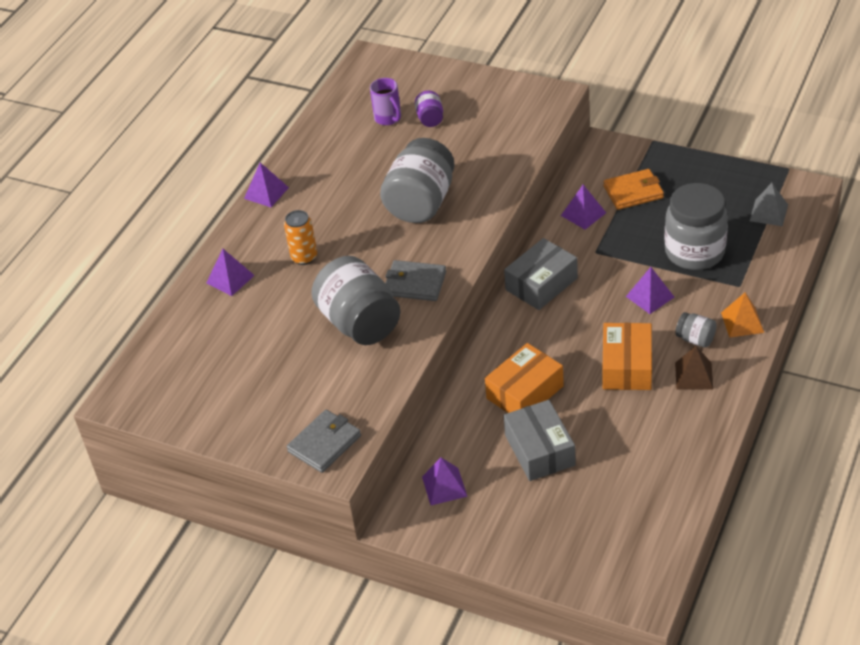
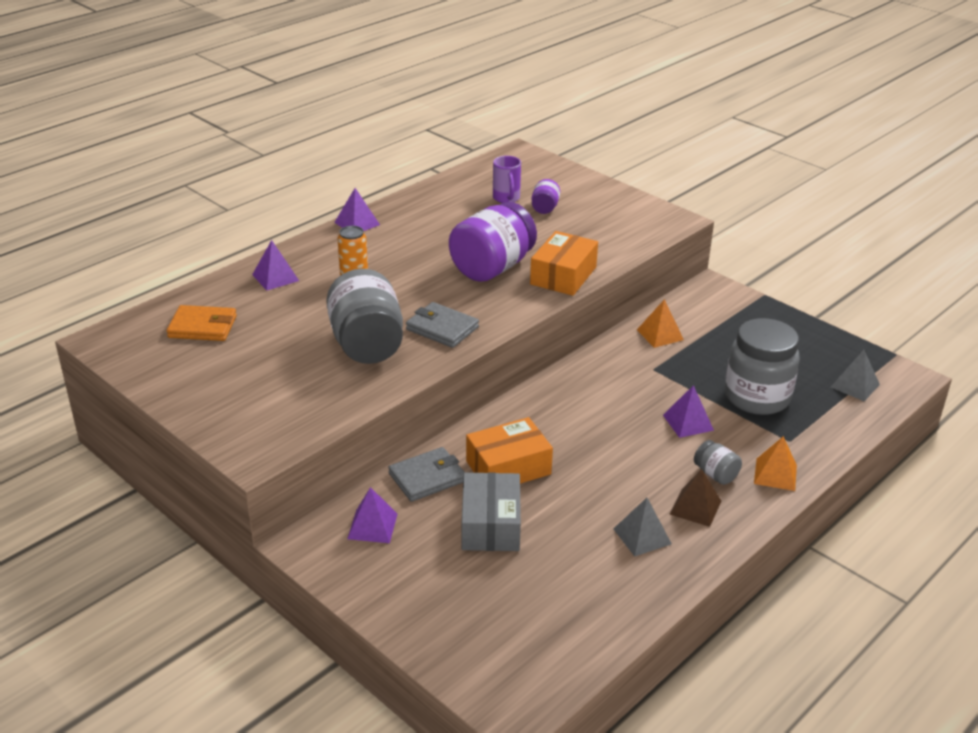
camera: 15 degrees right, 10 degrees down
(324, 443) = (259, 434): grey wallet -> grey wallet (427, 477)
(421, 203) = (492, 268): grey jar -> purple jar
(541, 284) = (583, 380): grey box -> none
(583, 214) = (660, 334): purple pyramid -> orange pyramid
(627, 366) = (628, 477): orange box -> orange box (563, 275)
(633, 192) = (721, 330): orange wallet -> orange wallet (202, 327)
(665, 417) = (642, 536): none -> grey pyramid

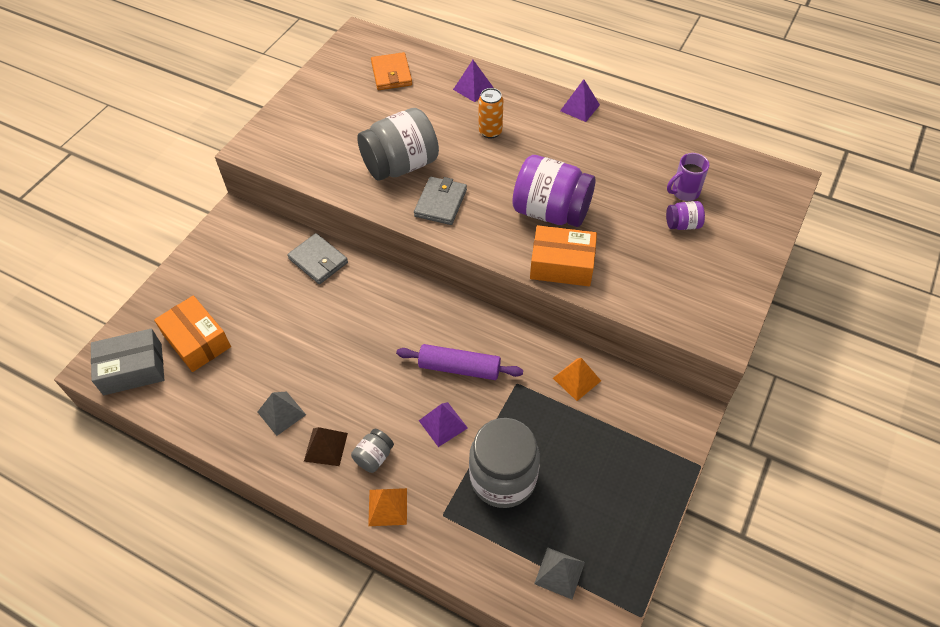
camera: 75 degrees right, 20 degrees up
(372, 526) = (259, 245): purple pyramid -> none
(490, 524) = (274, 311): grey box -> grey box (133, 369)
(508, 467) = (343, 307): orange box -> orange box (197, 341)
(623, 400) = (459, 368): none -> purple rolling pin

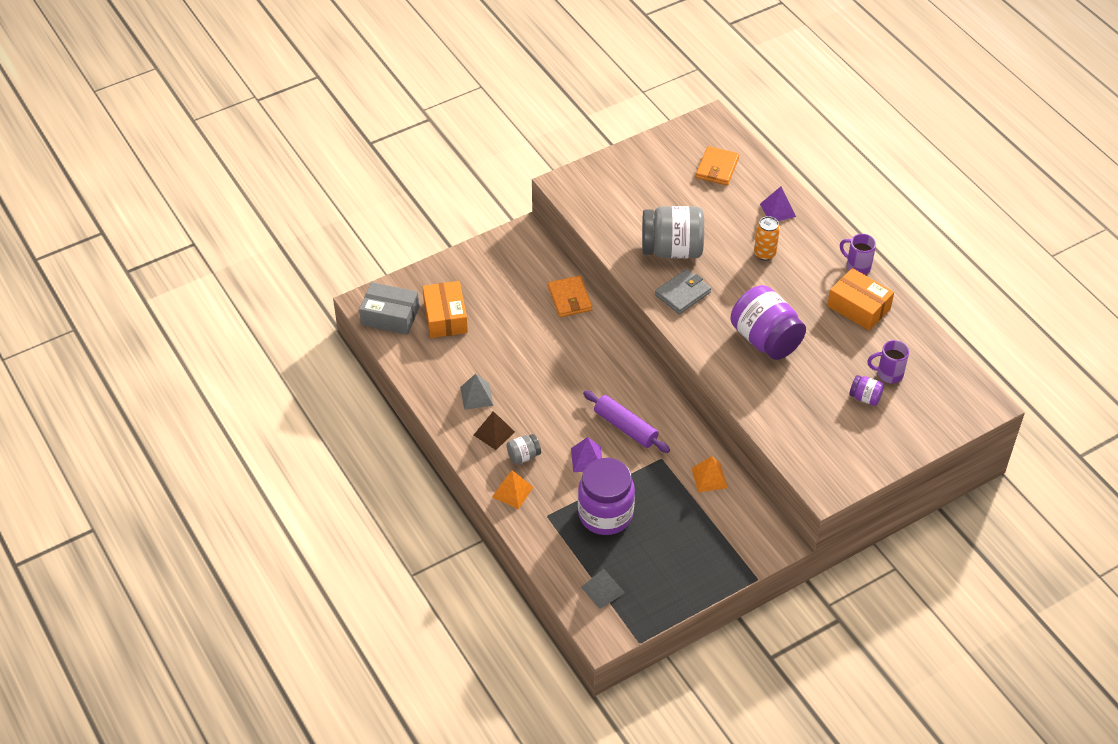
camera: 30 degrees right, 5 degrees down
(318, 261) = (570, 298): grey wallet -> orange wallet
(503, 478) = (605, 514): grey jar -> purple jar
(562, 265) = (743, 382): orange box -> orange box (858, 307)
(579, 108) = (857, 266): purple pyramid -> purple mug

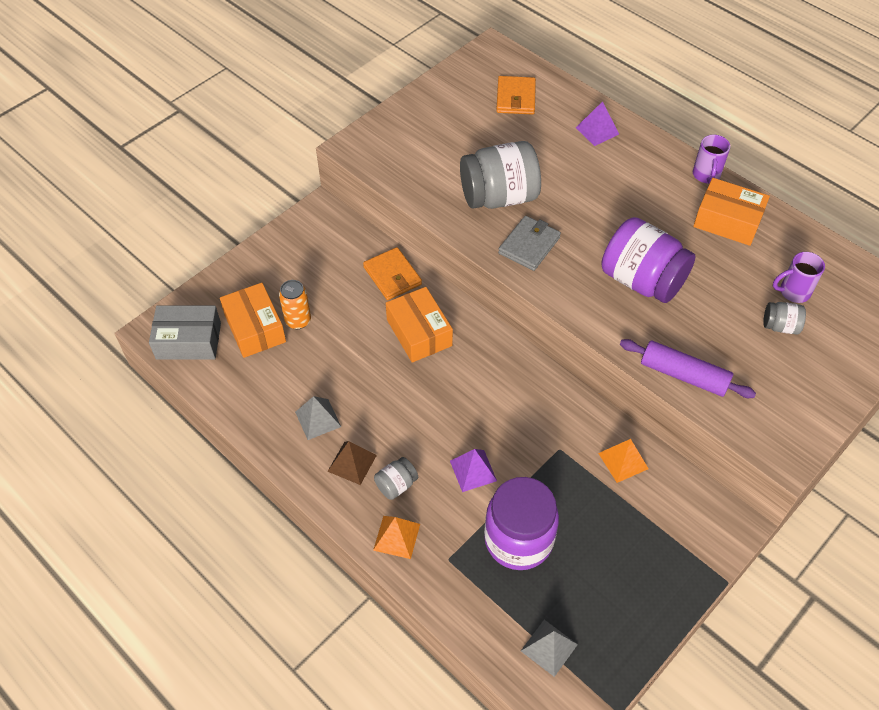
camera: 15 degrees left, 5 degrees up
(577, 348) = (419, 332): none -> orange box
(625, 427) = (505, 419): purple rolling pin -> purple rolling pin (683, 375)
(764, 254) = (602, 181): orange can -> orange can (298, 321)
(857, 266) = (706, 175): purple mug -> purple mug turned 105 degrees counterclockwise
(865, 397) = (780, 326): purple jar -> grey jar

